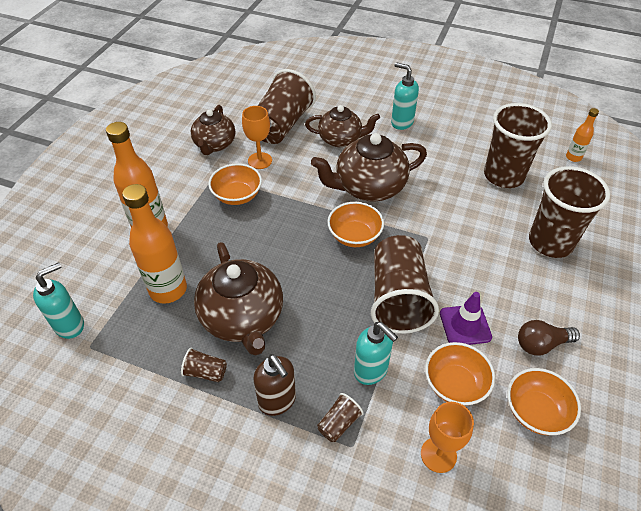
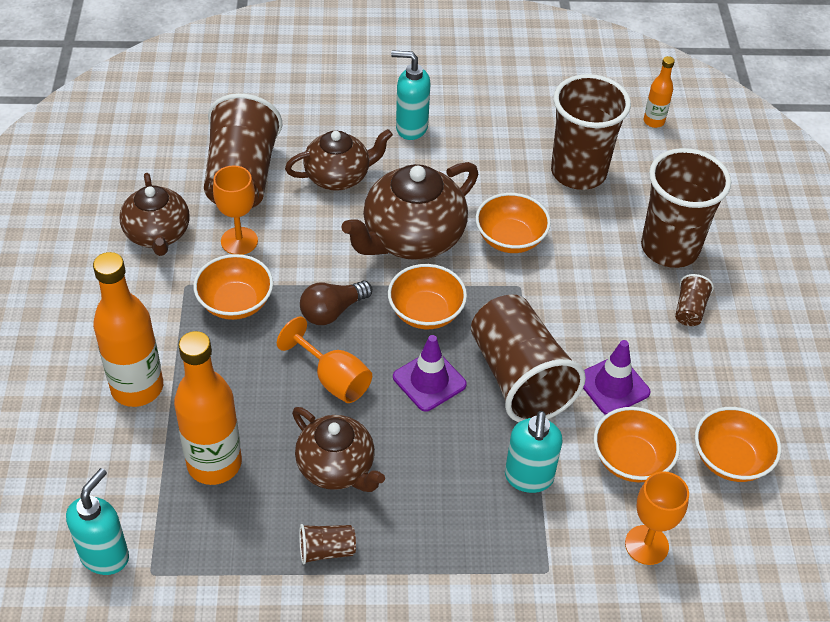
camera: 25 degrees left, 0 degrees up
(243, 318) = (337, 468): brown teapot -> brown teapot, size x0.66
(271, 260) = (333, 379): none -> orange goblet
(277, 401) = (435, 553): brown soap dispenser -> none
(334, 281) = (429, 381): none -> purple traffic cone
(339, 423) = (520, 551): brown cup -> brown cup (689, 310)
(371, 371) = (528, 478): turquoise soap dispenser -> turquoise soap dispenser turned 75 degrees clockwise
(435, 205) = (510, 239): none -> orange bowl
(541, 344) = (707, 380): brown light bulb -> brown light bulb (332, 311)

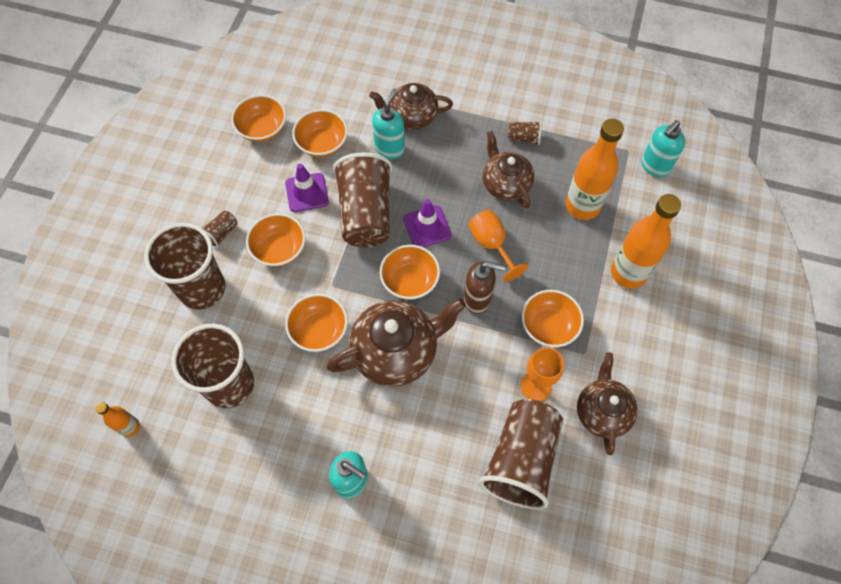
camera: 160 degrees left, 15 degrees up
(332, 311) = (478, 299): brown light bulb -> brown soap dispenser
(338, 176) = (436, 437): brown teapot -> brown teapot (412, 116)
(607, 309) = (279, 249): none -> orange bowl
(646, 545) = (340, 96): orange goblet -> none

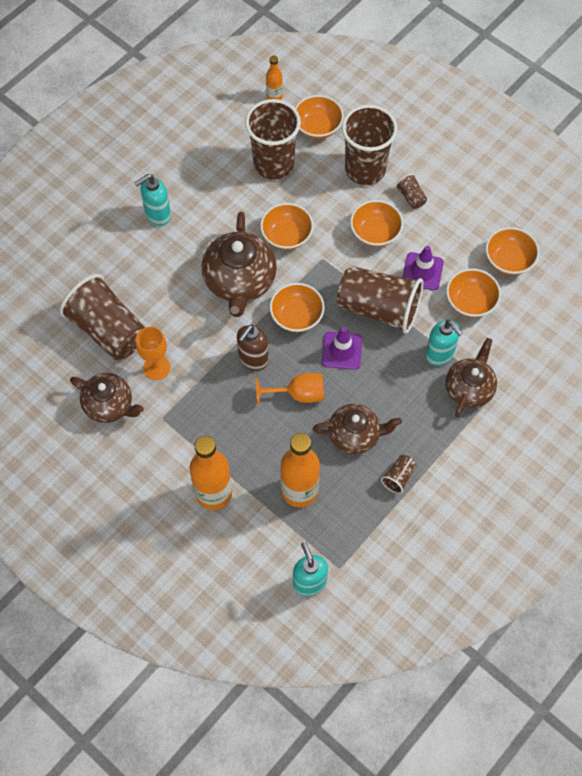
camera: 115 degrees right, 0 degrees up
(549, 326) = (200, 402): orange bowl -> orange bowl (317, 127)

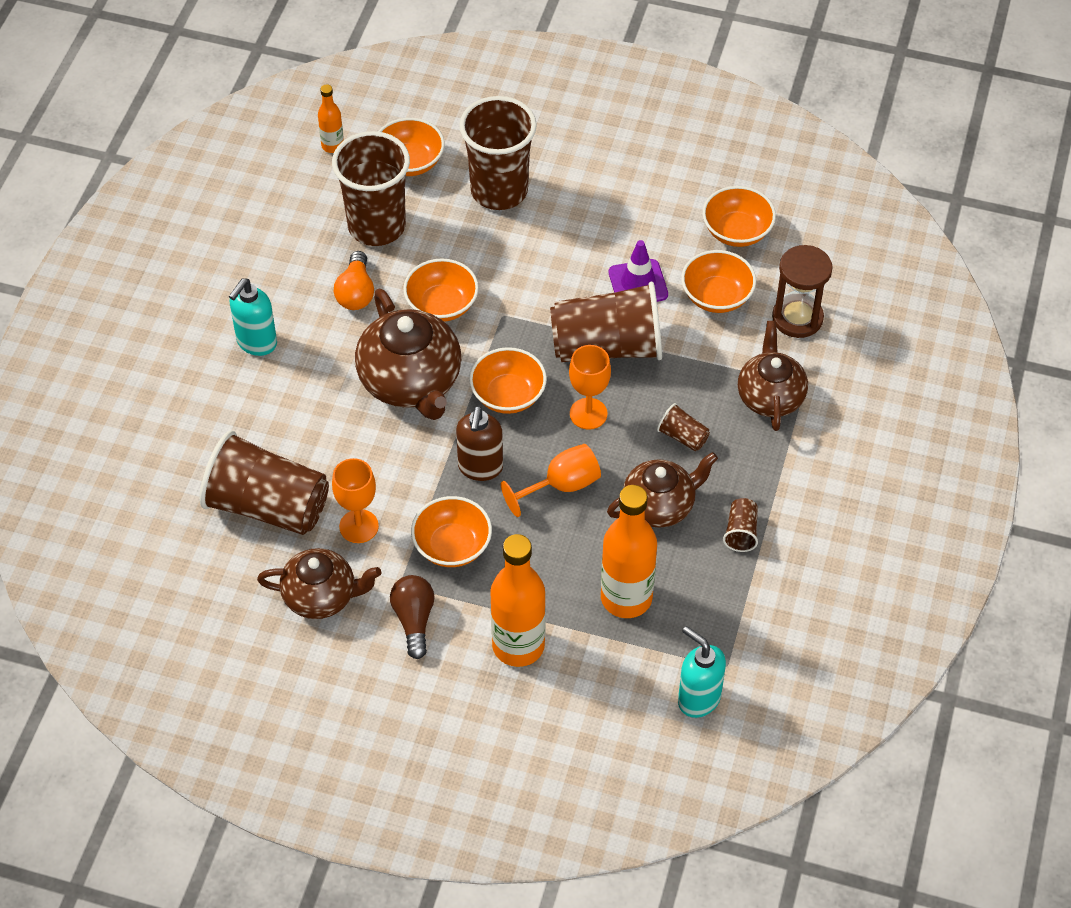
camera: 25 degrees left, 10 degrees down
(158, 447) = (414, 620): none -> brown light bulb
(237, 205) = (356, 292): none -> orange light bulb
(342, 351) = (588, 414): purple traffic cone -> orange goblet
(375, 233) = (553, 260): orange bowl -> orange bowl (452, 546)
(411, 197) = (575, 202): brown cup -> brown cup (682, 436)
(440, 354) = (713, 371): turquoise soap dispenser -> none
(517, 339) = (797, 318): none -> brown hourglass

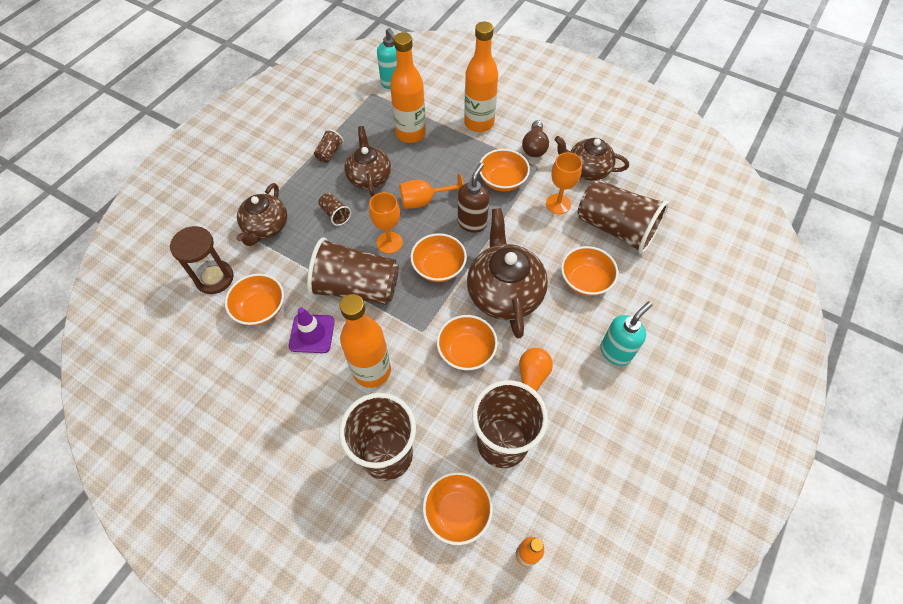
camera: 165 degrees left, 5 degrees up
(548, 261) = (372, 371): none -> orange bottle
(660, 505) = (369, 177): brown teapot -> brown teapot turned 90 degrees clockwise
(737, 231) = (214, 362): orange bowl -> orange bowl (585, 280)

